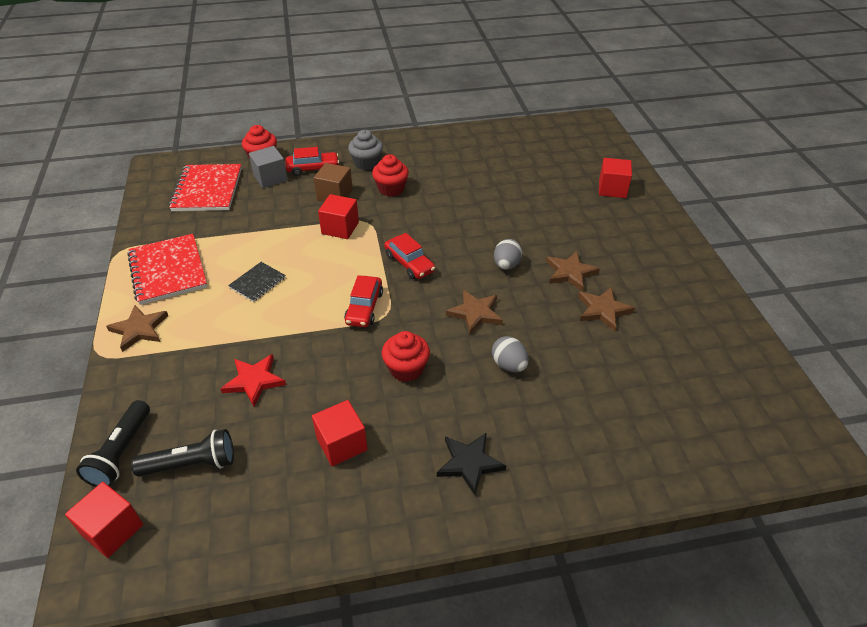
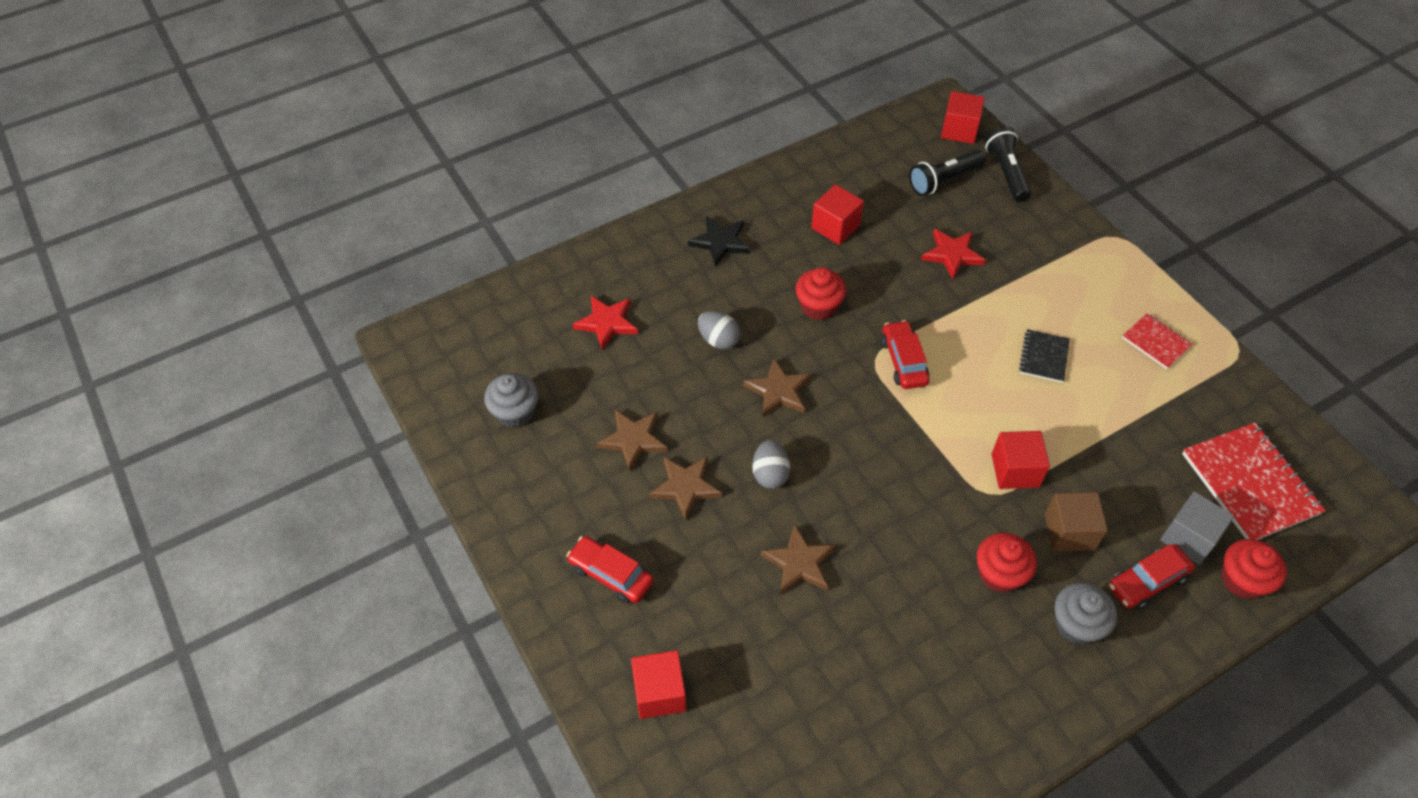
camera: 160 degrees right, 10 degrees up
(139, 329) = (1108, 269): brown star -> brown star (799, 563)
(168, 270) = (1156, 342): red notebook -> red notebook, size x0.53
(409, 263) = (890, 439): red car -> red car (611, 574)
(610, 409) = (607, 323): none -> red star
(702, 354) = (515, 412): none -> grey cupcake

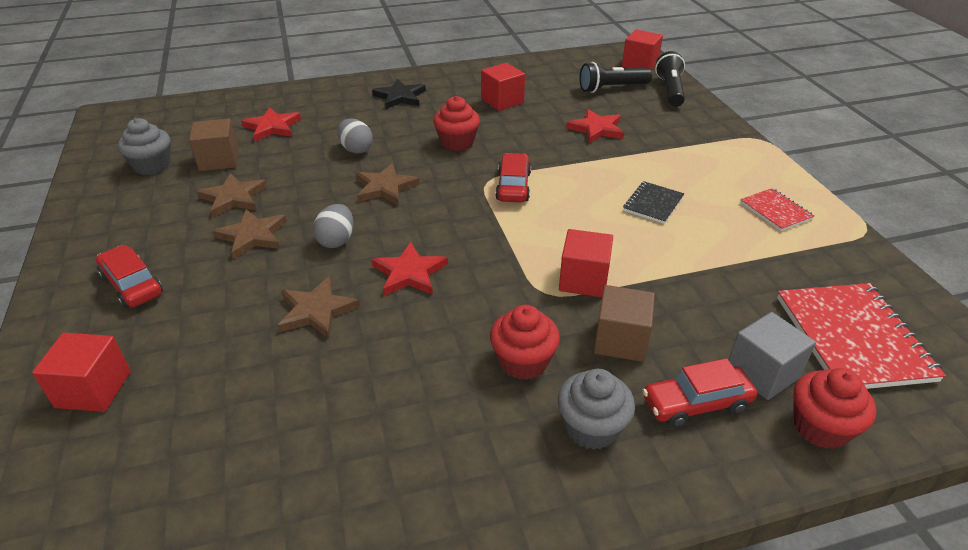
camera: 15 degrees right, 15 degrees down
(582, 388) = (219, 160): none -> brown cube
(858, 499) = (409, 273): none -> red star

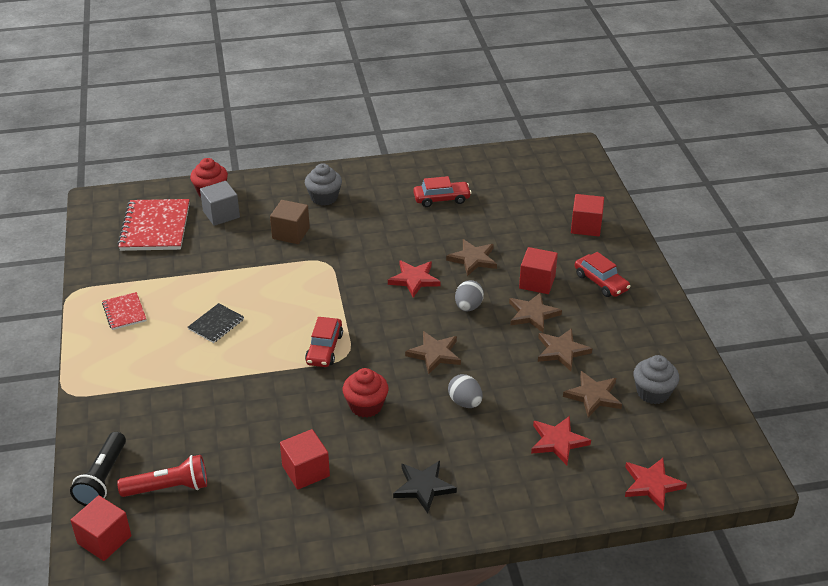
camera: 175 degrees left, 0 degrees up
(219, 160) = (593, 396): brown cube -> brown star
(523, 361) = (350, 226): red cupcake -> none
(583, 280) = (297, 268): red cube -> red cube (537, 282)
(596, 129) = (220, 416): red star -> red star (652, 484)
(612, 88) = (168, 488): black flashlight -> red flashlight
(696, 404) = (266, 204): red car -> red car (441, 199)

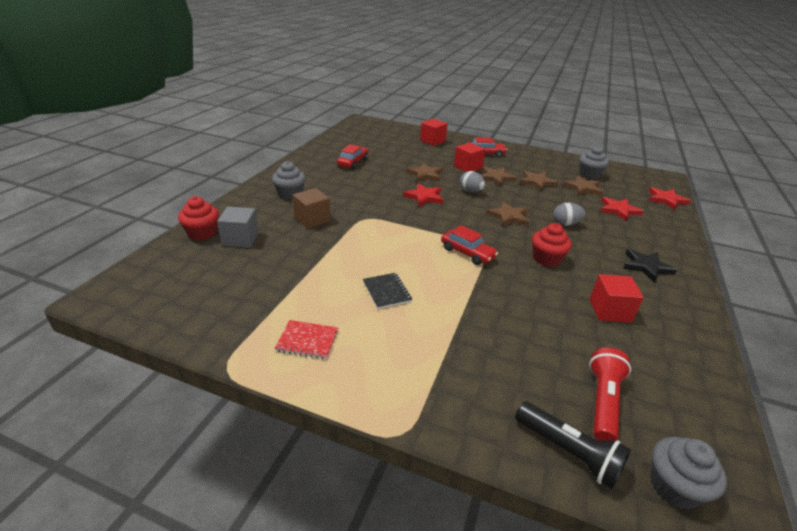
camera: 60 degrees left, 5 degrees down
(104, 540) = (674, 486): red cube -> grey cupcake
(155, 227) = (203, 277): red notebook -> none

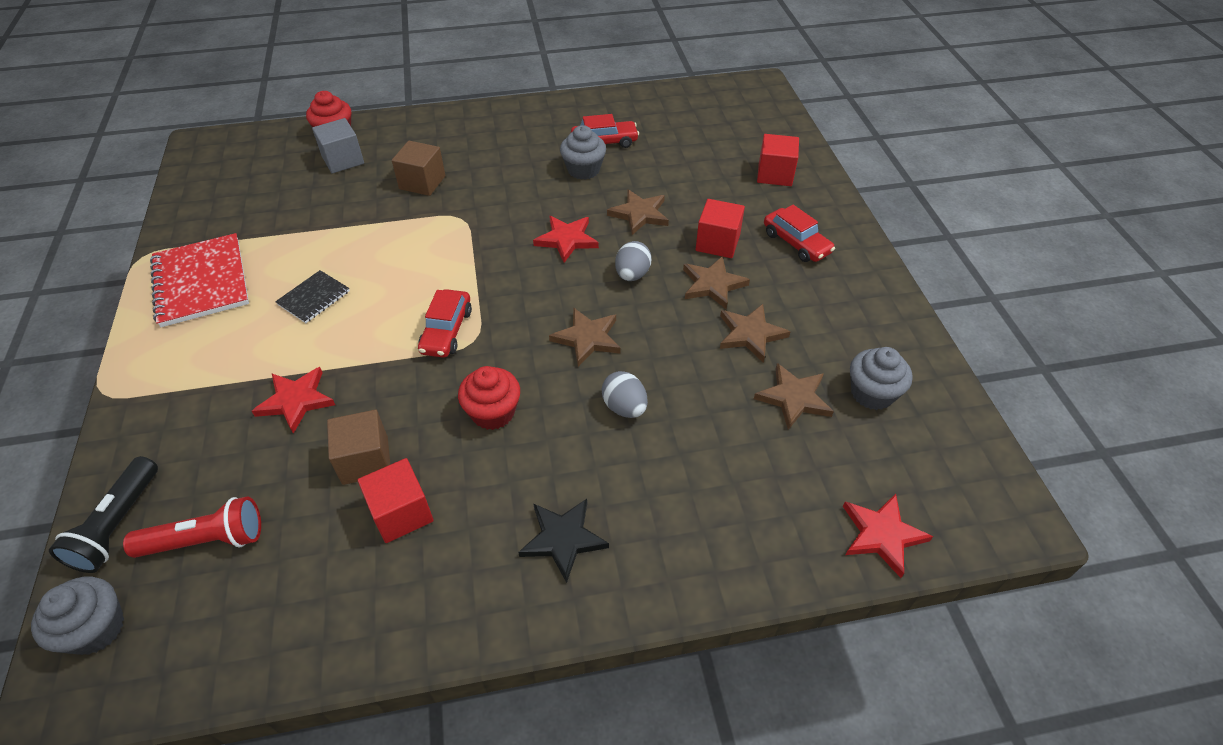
camera: 60 degrees right, 15 degrees up
(290, 194) = (466, 140): grey cupcake -> grey cupcake (583, 170)
(307, 340) = (201, 282): red notebook -> red notebook, size x1.89
(560, 312) = (365, 460): none -> brown cube
(618, 210) = (749, 466): red star -> red star (296, 400)

